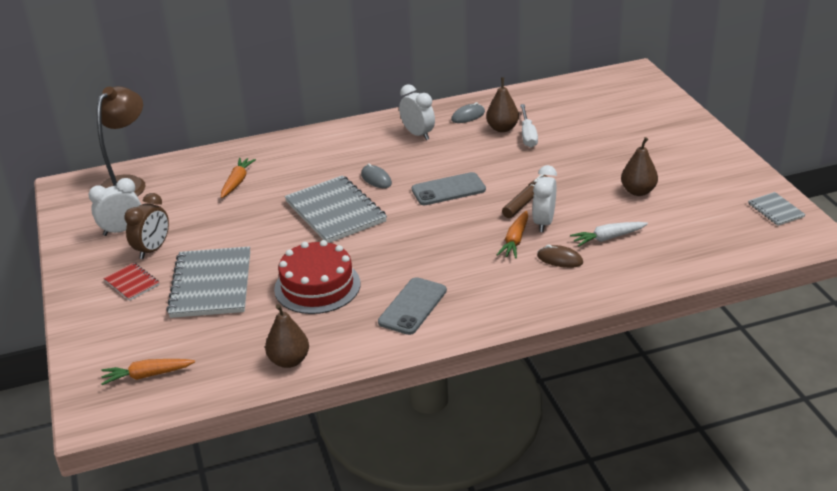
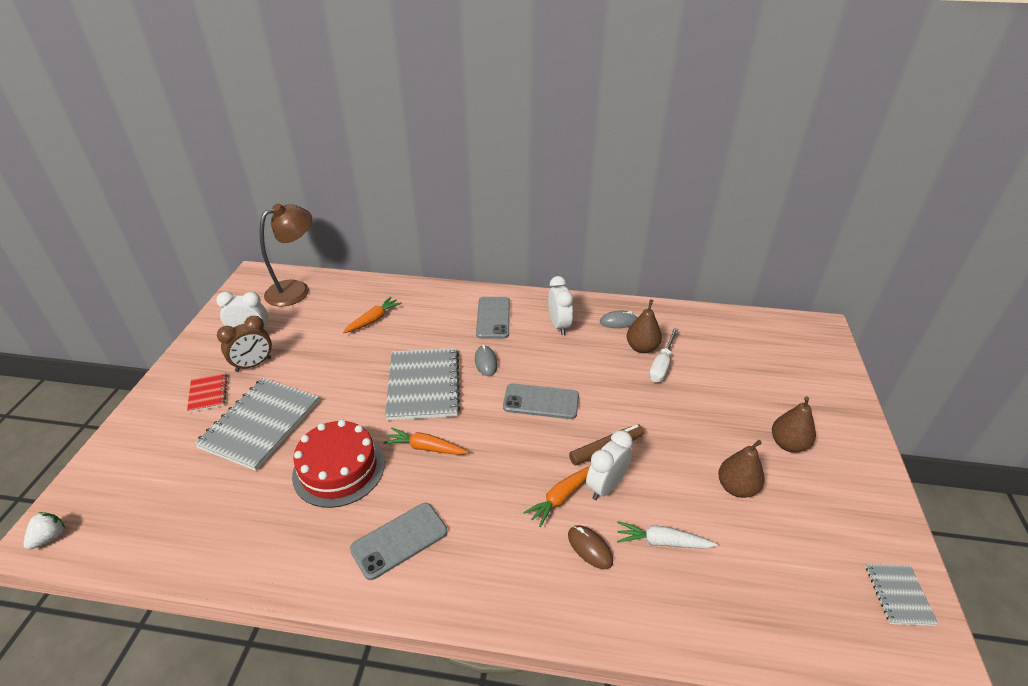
camera: 25 degrees right, 5 degrees up
(102, 414) = (50, 537): none -> white strawberry
(147, 375) = (122, 508): orange carrot -> orange carrot (425, 448)
(289, 361) = (239, 555): brown pear -> brown pear (788, 444)
(352, 146) = (493, 318): none -> grey phone

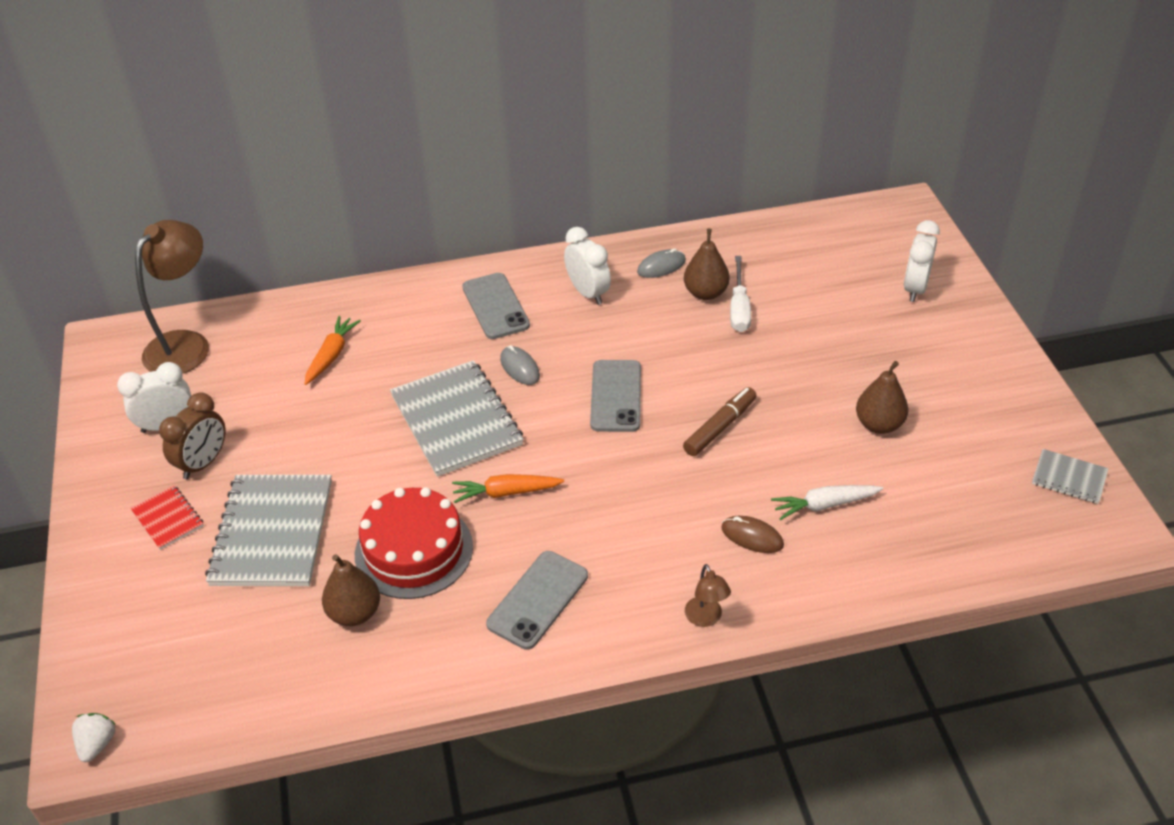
camera: 20 degrees left, 5 degrees up
(518, 608) = (706, 618): none -> brown lamp
(541, 402) = (616, 396): grey phone -> grey phone turned 75 degrees counterclockwise
(560, 498) = (695, 496): orange carrot -> none
(606, 486) = (739, 468): white clock -> white clock (915, 288)
(788, 444) = (916, 360): brown pear -> brown pear (354, 613)
(899, 595) = (1069, 478): grey notebook -> grey notebook turned 45 degrees counterclockwise

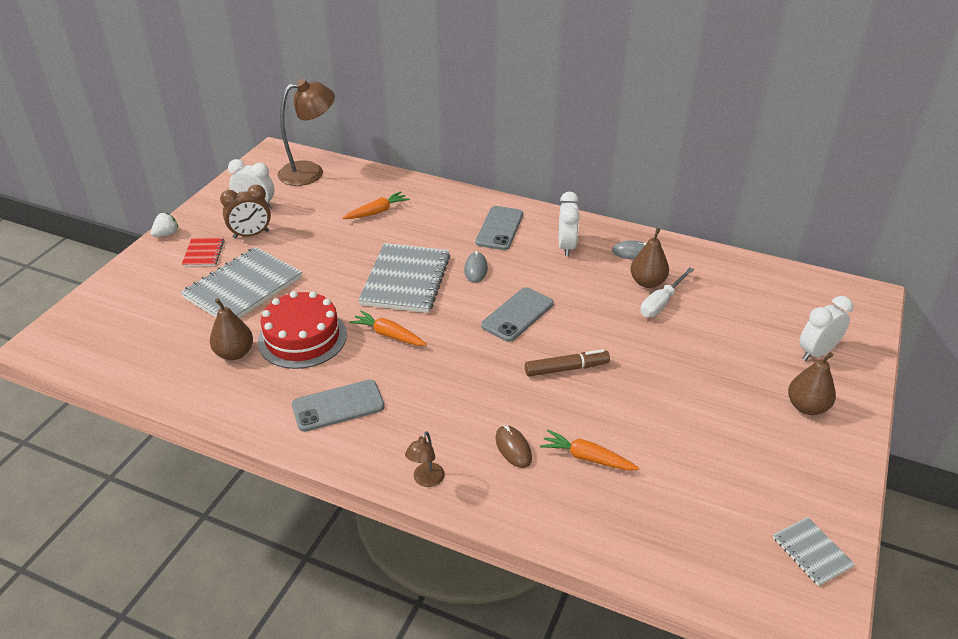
camera: 35 degrees right, 5 degrees down
(97, 744) = (48, 345): white strawberry -> white strawberry (166, 234)
(824, 505) = (587, 458): white carrot -> orange carrot
(879, 424) = (687, 428): brown pear -> brown pear (806, 407)

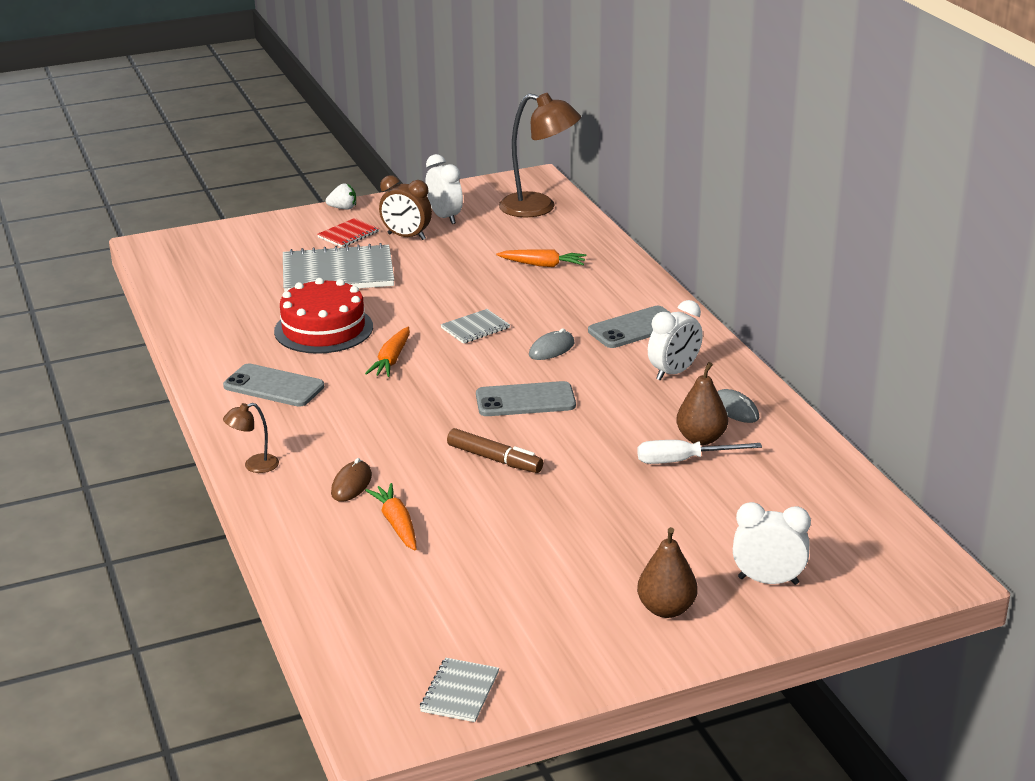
camera: 45 degrees right, 10 degrees down
(234, 353) = (260, 315): brown pear -> none
(388, 335) = (391, 360): orange carrot -> orange carrot turned 150 degrees counterclockwise
(406, 280) = (475, 328): grey notebook -> grey notebook, size x0.49

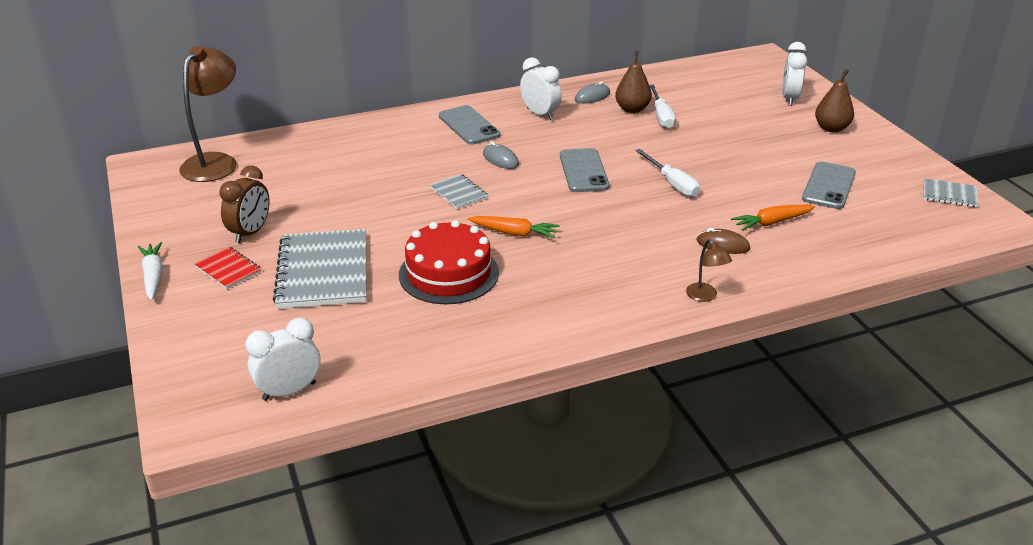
camera: 90 degrees left, 5 degrees up
(274, 386) = (563, 296): grey phone -> grey phone (829, 186)
(343, 208) = (153, 276): white strawberry -> white carrot
(445, 217) = (212, 212): white clock -> white clock (289, 391)
(494, 459) = (672, 184): brown marker -> white screwdriver
(543, 265) = (342, 161): orange carrot -> none

